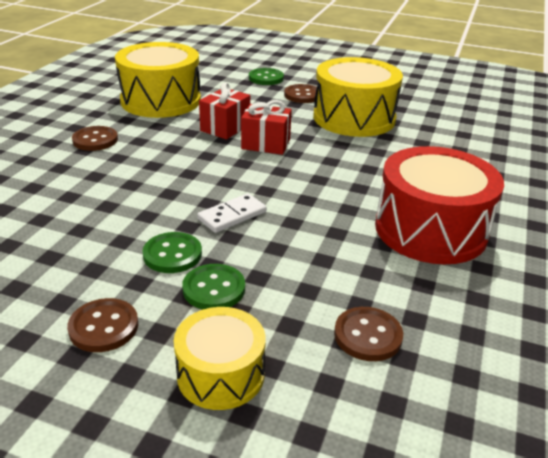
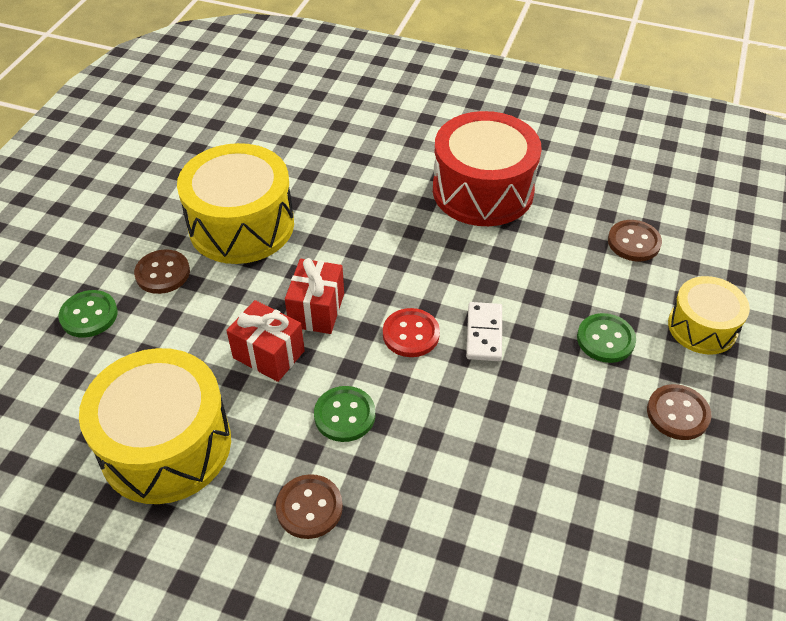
camera: 90 degrees left, 15 degrees up
(172, 254) = (562, 377): green button -> green button (344, 415)
(232, 216) = (484, 333): white domino -> white domino turned 45 degrees clockwise
(236, 181) = (411, 334): none -> red button

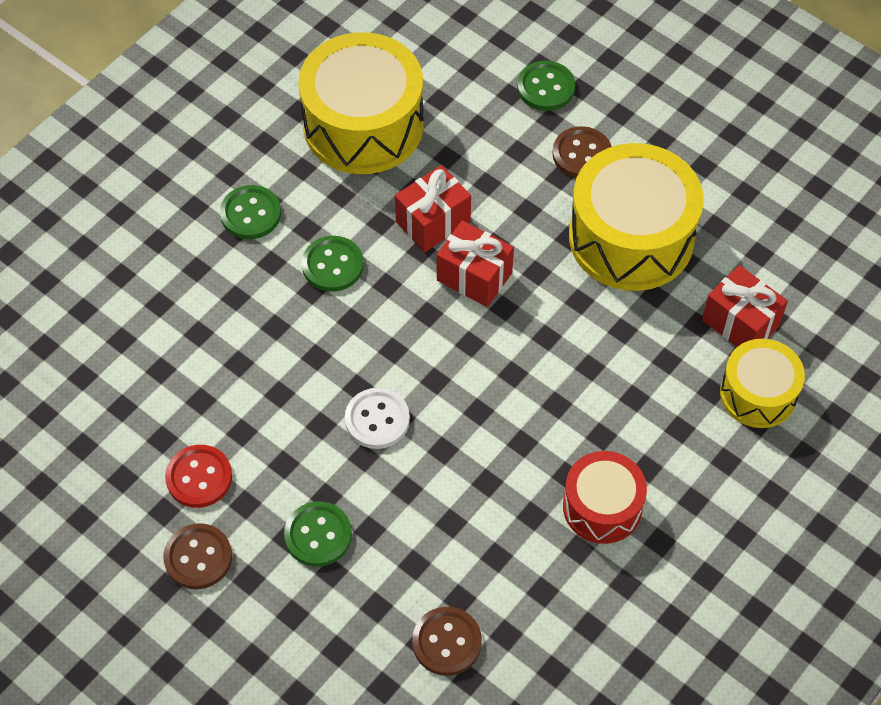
camera: 110 degrees right, 10 degrees up
(298, 155) = (740, 323): none -> red gift
(309, 507) = (250, 214): brown button -> green button
(411, 334) = (405, 351): red button -> red button (199, 477)
(483, 190) = (602, 507): red drum -> red drum, size x0.58
(484, 333) = (377, 419): white domino -> white button
(702, 327) = (290, 646): yellow drum -> yellow drum (758, 394)

